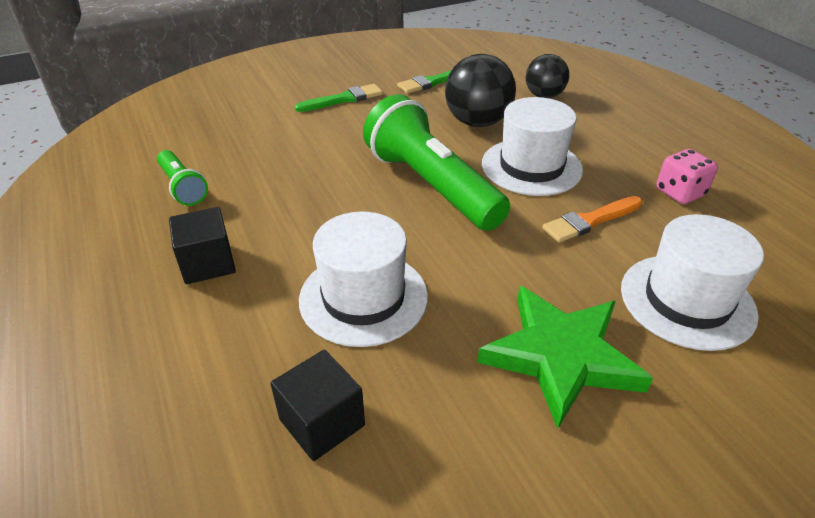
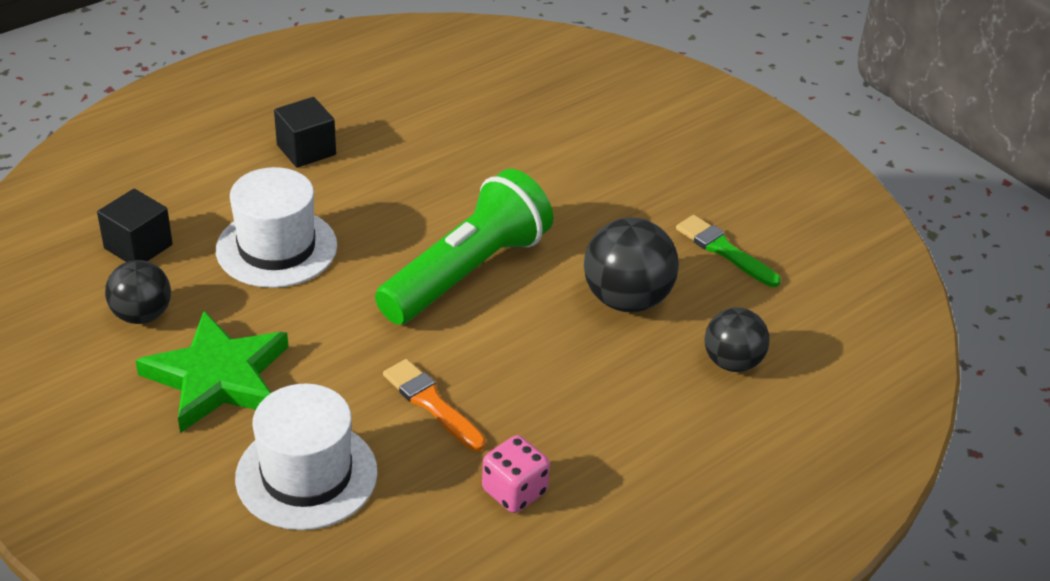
camera: 75 degrees right, 0 degrees up
(182, 187) = (415, 107): green flashlight -> none
(343, 99) = (638, 179): green brush -> none
(453, 422) = (142, 315): none -> black ball
(531, 166) = (533, 352): white hat -> none

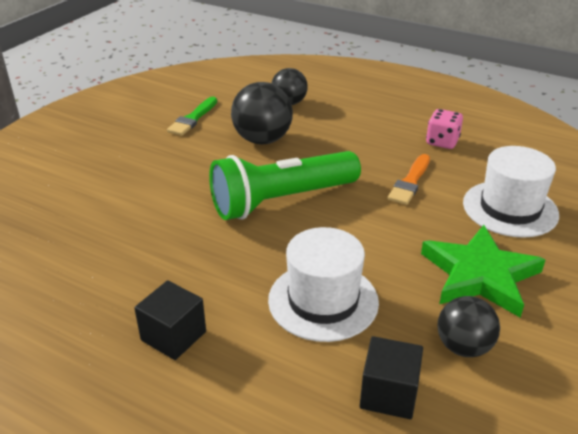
camera: 110 degrees left, 5 degrees down
(466, 273) = (282, 200): green flashlight -> green flashlight turned 45 degrees counterclockwise

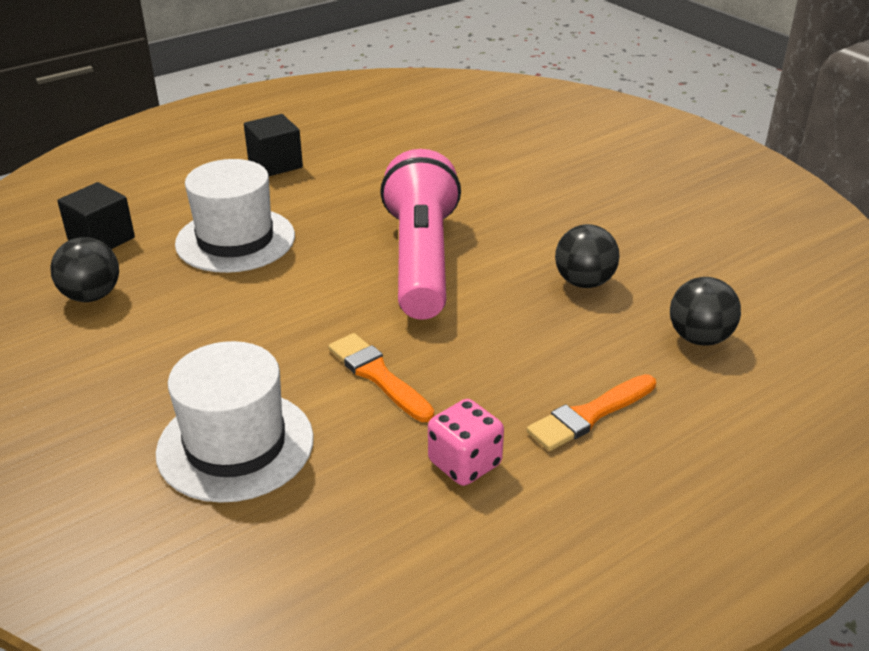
camera: 115 degrees right, 0 degrees up
(193, 119) = (680, 240): green brush -> none
(262, 140) = (584, 282): black ball -> black ball, size x0.66
(282, 200) = (421, 260): green flashlight -> pink flashlight
(376, 119) = (589, 415): none -> orange brush
(480, 275) = (157, 351): green star -> none

